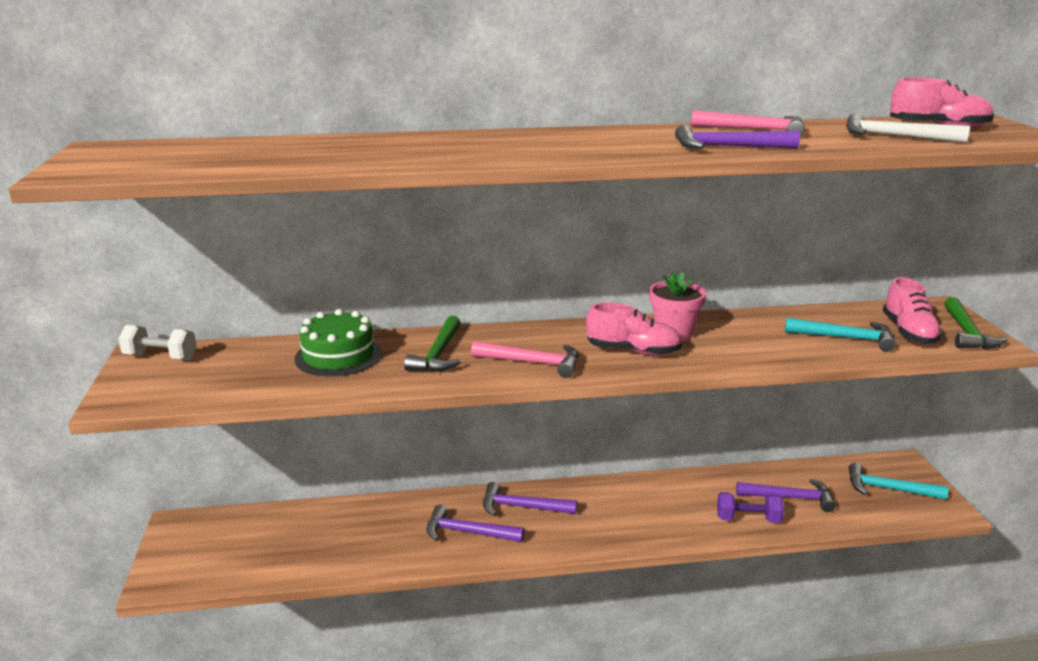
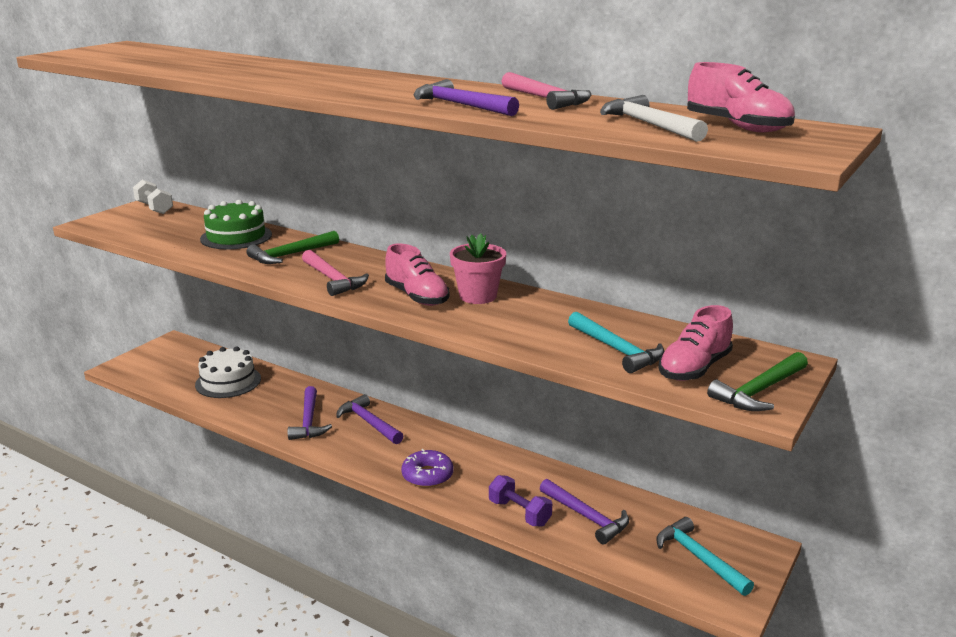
camera: 40 degrees right, 0 degrees up
(320, 535) = (228, 381): none -> white cake
(467, 532) = (309, 421): purple hammer -> purple hammer turned 150 degrees counterclockwise
(641, 526) = (427, 475): none -> purple donut

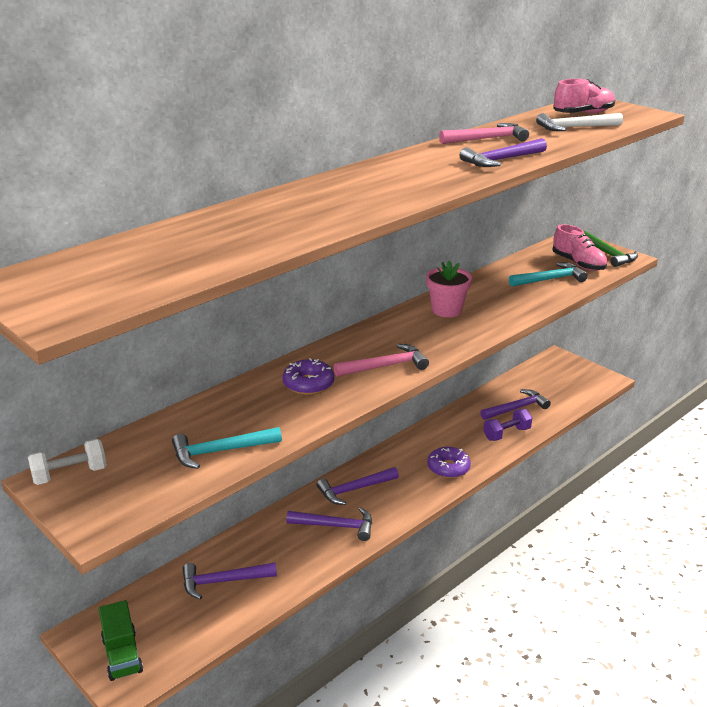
camera: 75 degrees left, 5 degrees up
(149, 360) = (122, 655): none -> green truck
(228, 381) = (223, 581): white cake -> purple hammer
(236, 237) = (231, 414): green cake -> none
(291, 255) = (308, 384): green hammer -> purple donut
(417, 296) = (439, 333): pink shoe -> none
(698, 558) = (564, 379): turquoise hammer -> turquoise hammer (220, 451)

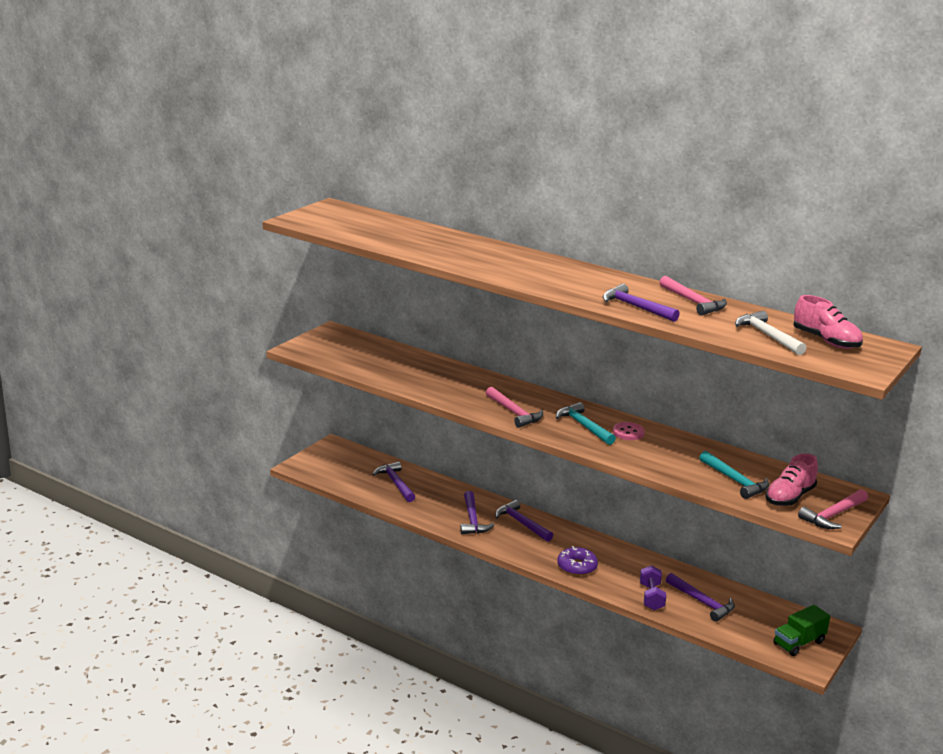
camera: 75 degrees right, 5 degrees down
(70, 474) = (340, 335): white dumbbell -> none
(122, 655) = (321, 461): green truck -> green truck (799, 643)
(220, 451) = (378, 370): turquoise hammer -> turquoise hammer (583, 426)
(308, 384) = (473, 388): purple donut -> none
(446, 310) = (628, 432): pink flower pot -> pink button
(506, 434) = (651, 597): purple dumbbell -> purple dumbbell turned 45 degrees clockwise
(608, 254) = (833, 515): green hammer -> pink hammer

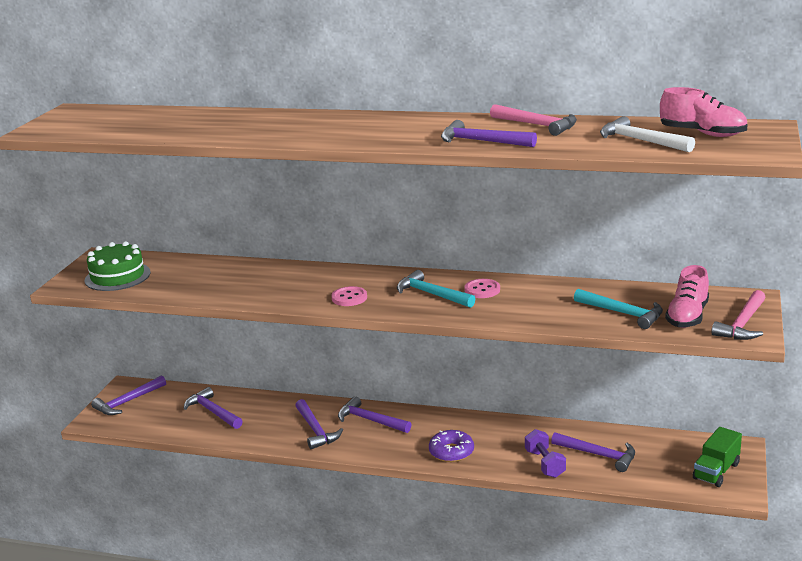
camera: 15 degrees left, 0 degrees up
(331, 458) = (128, 402): none -> purple hammer
(339, 351) = (117, 276): none -> green cake
(514, 413) = (349, 298): pink hammer -> pink button

